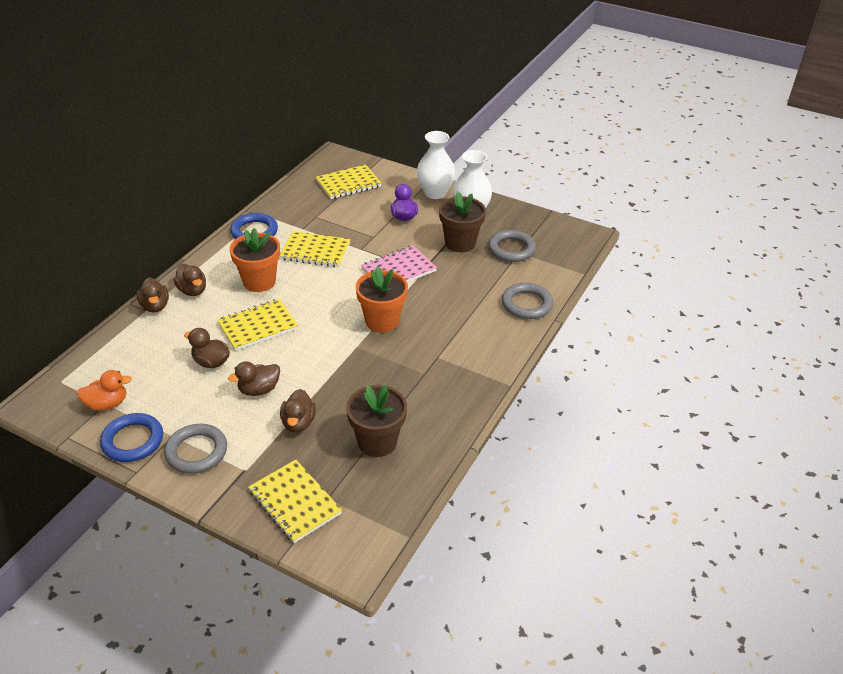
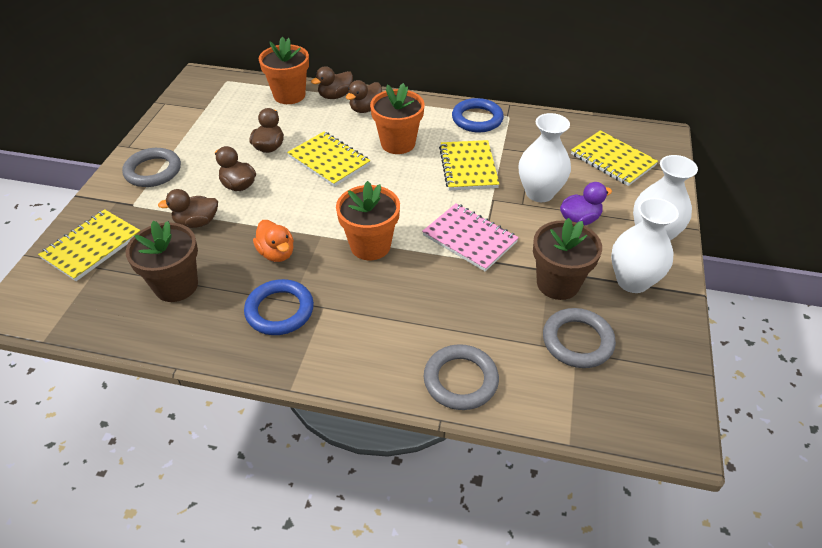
camera: 75 degrees right, 5 degrees up
(107, 404) = (205, 109): orange duck -> orange duck (277, 253)
(129, 337) = (289, 95): none -> orange flower pot
(133, 441) = (163, 134): blue ring -> blue ring (279, 310)
(366, 226) = (539, 193): none -> white vase

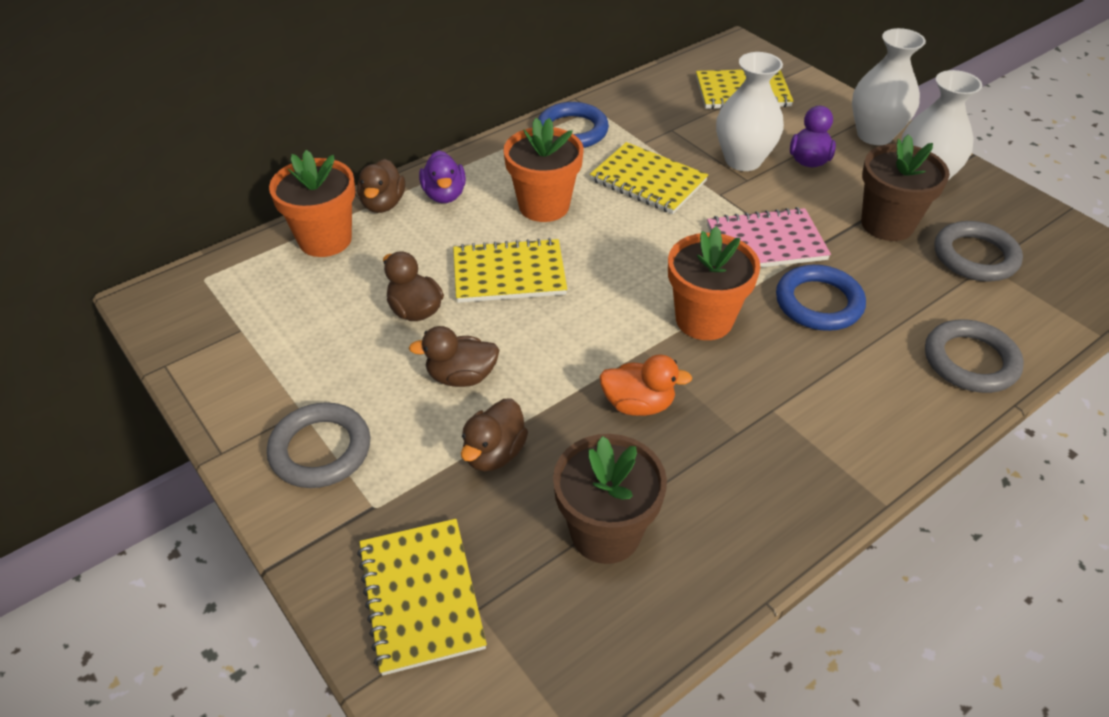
camera: 50 degrees left, 0 degrees up
(279, 310) = (745, 451): blue ring -> blue ring (818, 303)
(365, 109) = (444, 195): brown duck -> purple duck

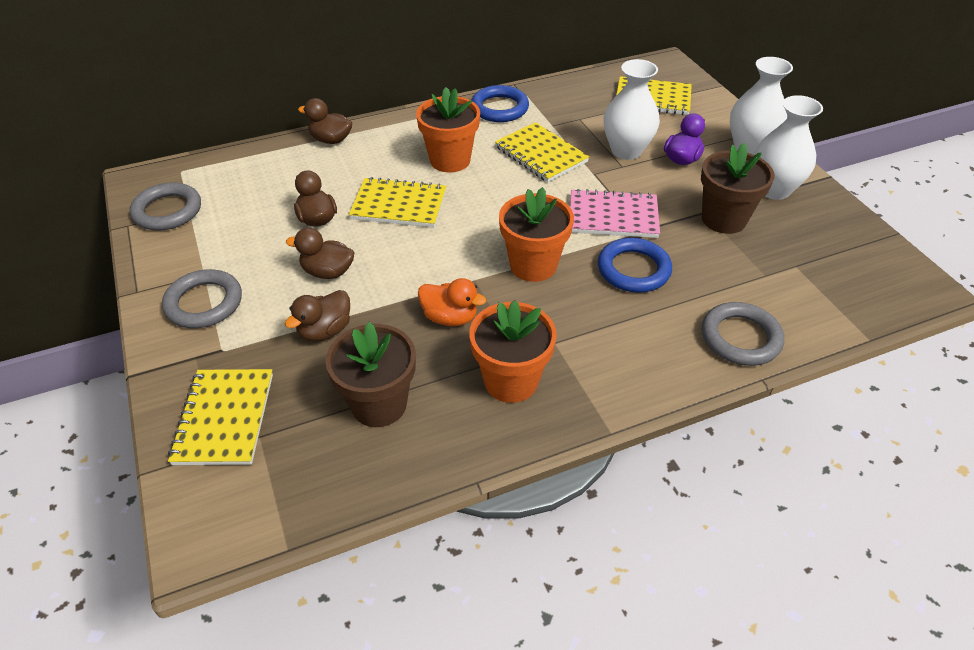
camera: 15 degrees right, 0 degrees up
(325, 239) = (277, 158): orange flower pot -> orange flower pot (511, 381)
(383, 204) = (331, 140): brown duck -> brown duck turned 90 degrees clockwise
(444, 195) = (379, 140): purple duck -> none
(975, 256) = (788, 257): grey ring -> grey ring (167, 211)

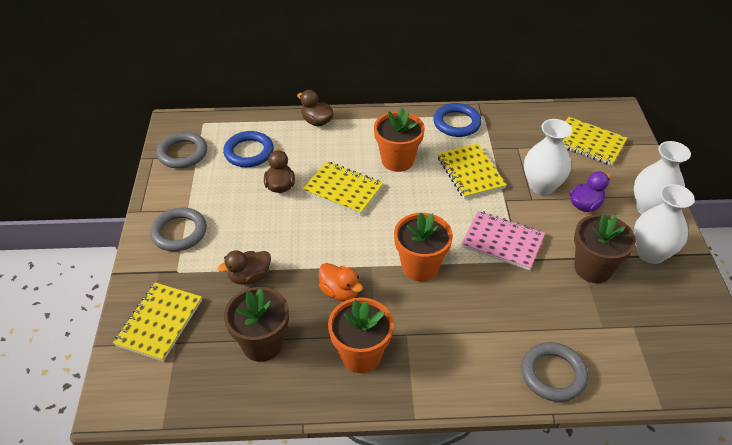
camera: 20 degrees right, 0 degrees up
(328, 272) = (270, 231): brown duck -> none
(633, 269) = (496, 292): blue ring -> blue ring (249, 152)

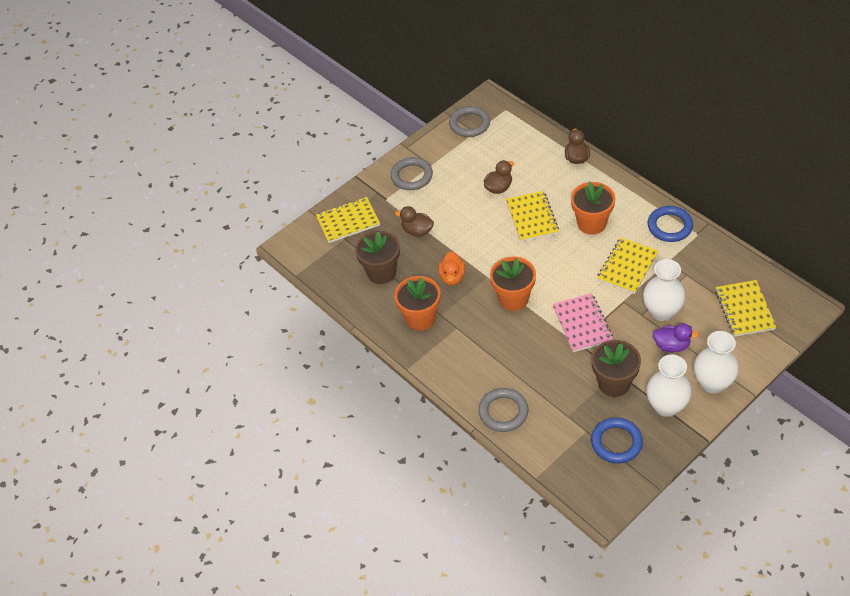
camera: 55 degrees right, 5 degrees up
(249, 152) = (508, 151): blue ring -> blue ring (616, 442)

